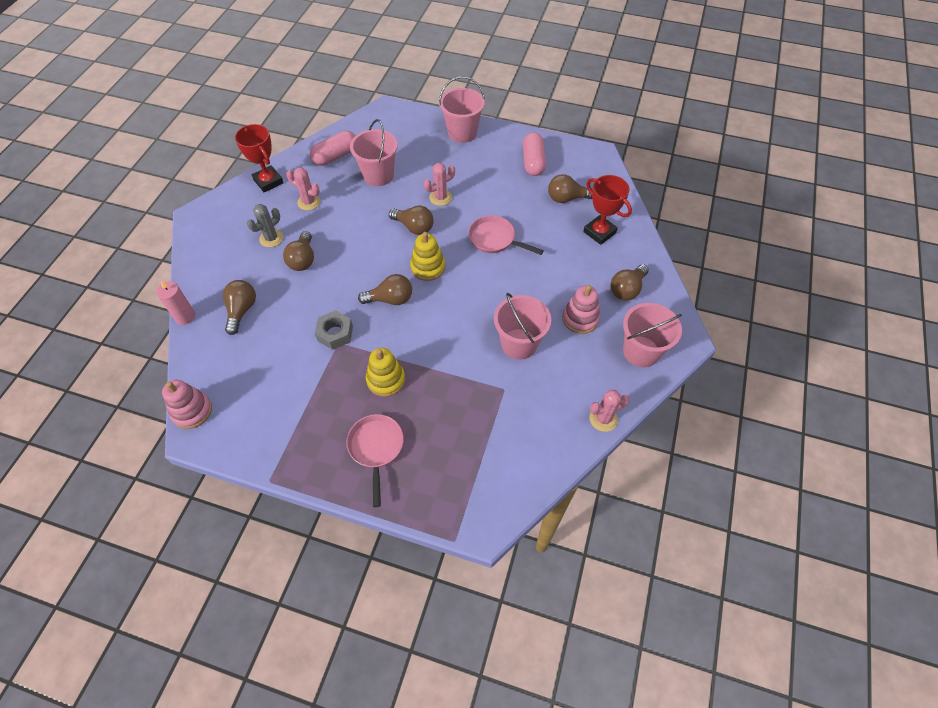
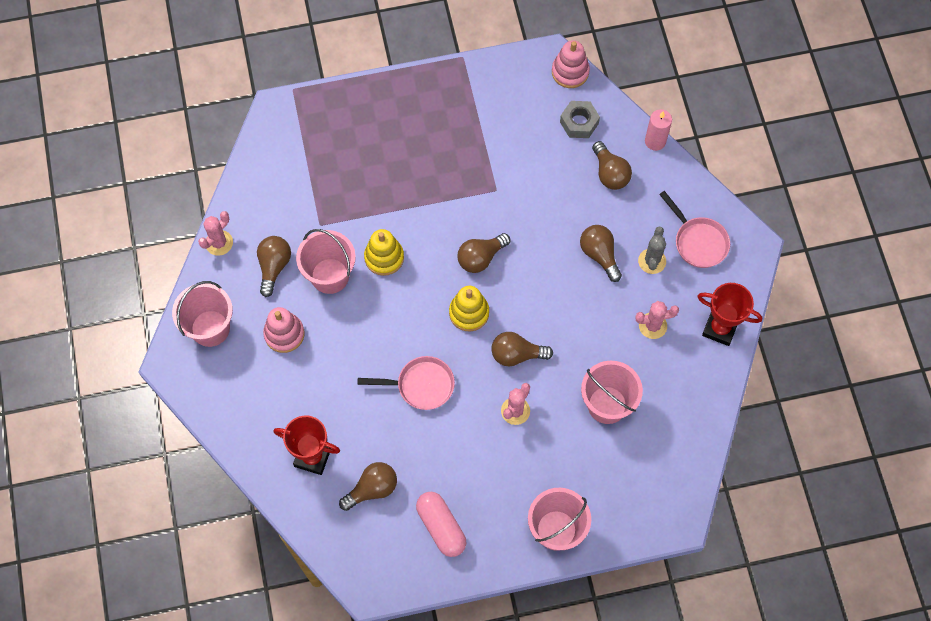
camera: 150 degrees right, 10 degrees up
(335, 156) = (677, 406): pink capsule -> none
(335, 333) = (506, 197): grey nut -> grey nut (579, 122)
(376, 448) = (397, 121): pink pan -> pink pan (698, 242)
(386, 380) = (429, 179): yellow stacking toy -> yellow stacking toy (384, 257)
(627, 289) = (252, 394): brown light bulb -> brown light bulb (274, 267)

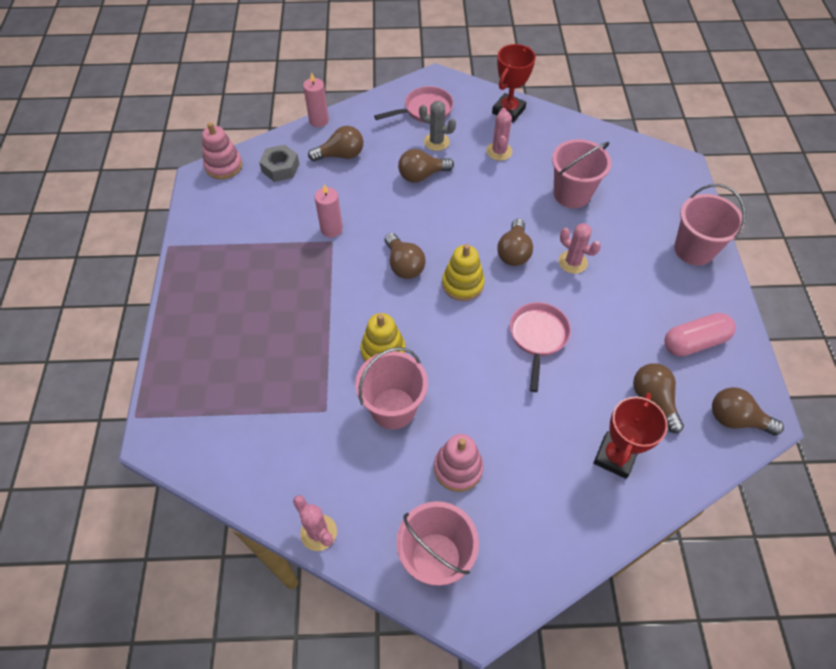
camera: 80 degrees left, 10 degrees down
(274, 267) = (367, 469): brown light bulb -> brown light bulb (736, 419)
(511, 186) = (331, 229): none -> pink candle

